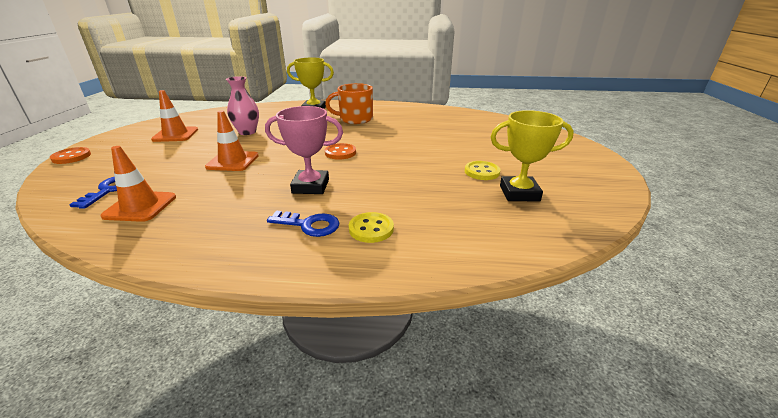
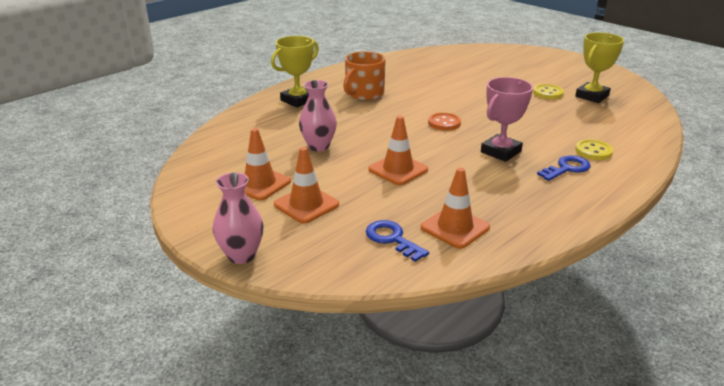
camera: 50 degrees left, 0 degrees up
(71, 157) = (241, 255): orange button -> pink vase
(152, 152) = (306, 204): none -> orange traffic cone

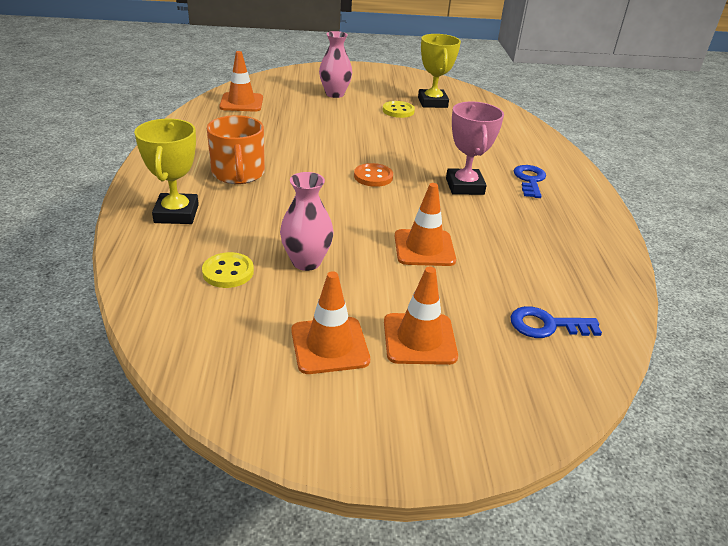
camera: 50 degrees left, 5 degrees up
(241, 255) = (473, 446): pink vase -> pink vase (335, 94)
(455, 227) = (563, 281): orange traffic cone -> orange traffic cone (241, 103)
(593, 151) = (518, 155): yellow button -> yellow button (228, 272)

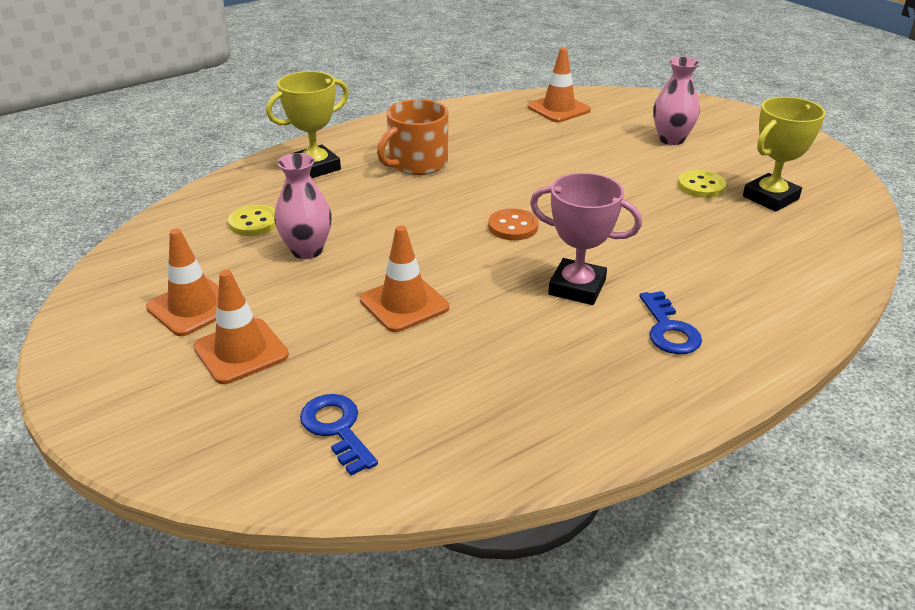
camera: 60 degrees right, 0 degrees up
(464, 186) = (577, 287): pink trophy -> pink trophy turned 60 degrees clockwise
(530, 180) = (669, 329): blue key -> blue key turned 105 degrees clockwise

